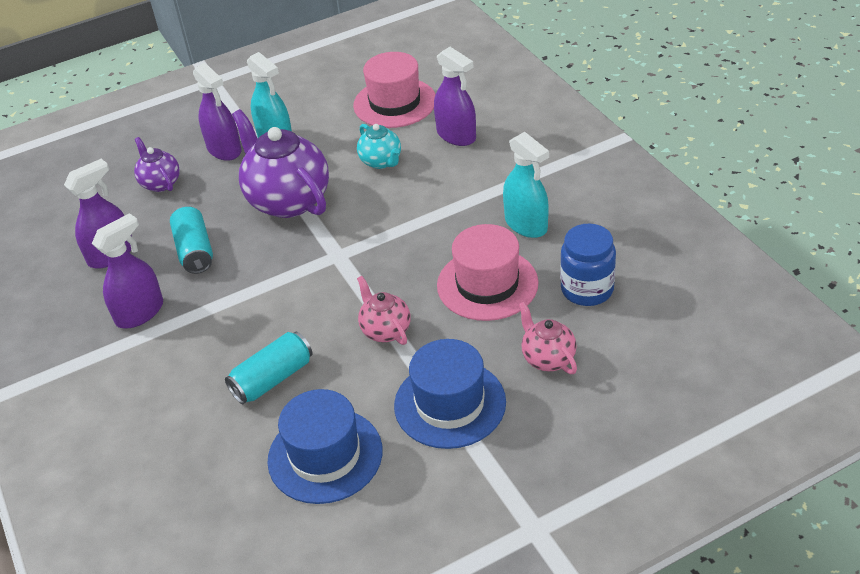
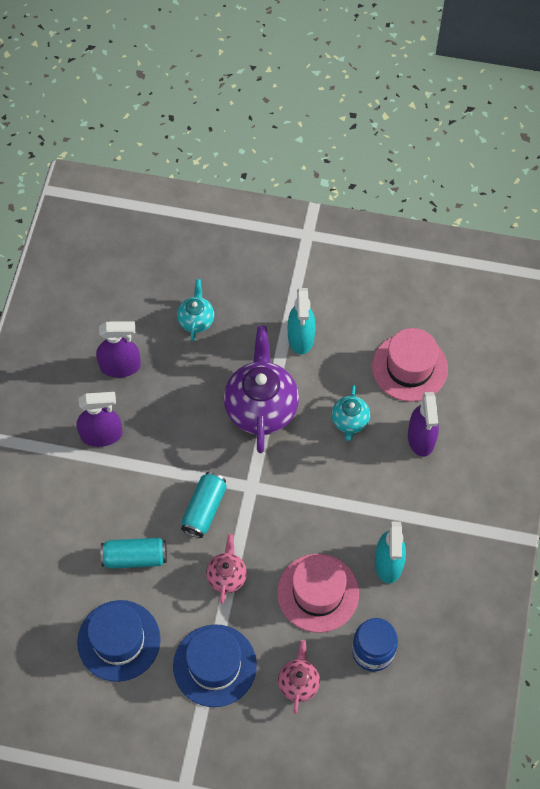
camera: 35 degrees right, 20 degrees up
(160, 183) = (196, 320): purple teapot -> turquoise teapot
(195, 250) = (171, 406): turquoise can -> turquoise can (204, 509)
(224, 149) = (260, 320): purple spray bottle -> none

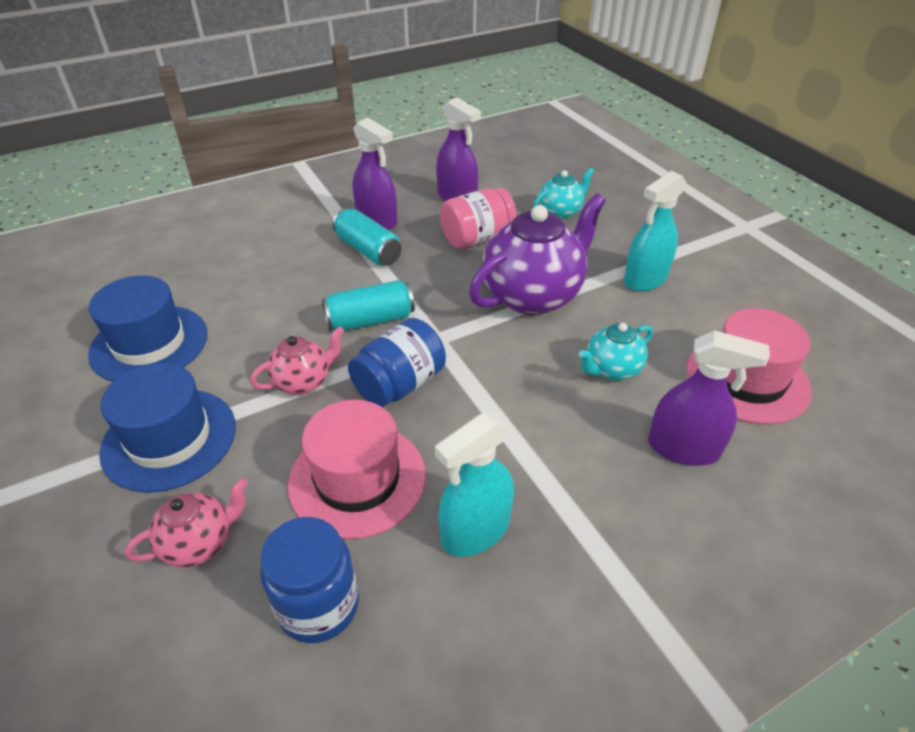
camera: 50 degrees right, 20 degrees down
(135, 557) = (263, 304): turquoise can -> turquoise can (368, 250)
(178, 392) = (477, 238): none -> pink jar
(271, 530) = (399, 384): none -> blue jar
(421, 438) = (683, 448): purple spray bottle -> purple spray bottle turned 120 degrees counterclockwise

